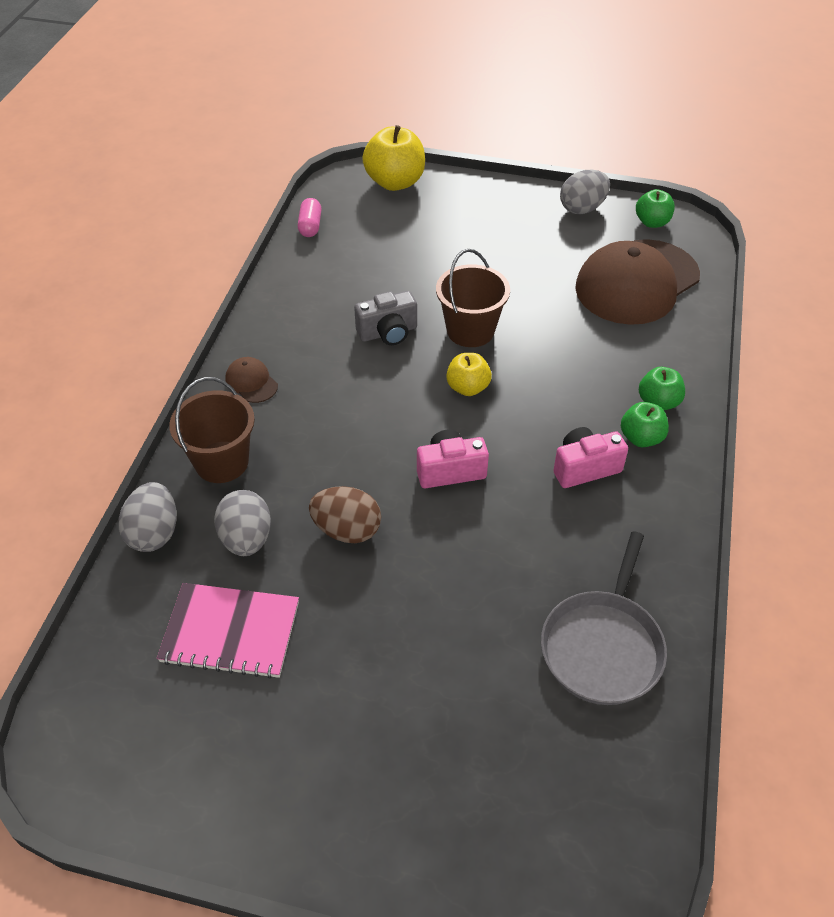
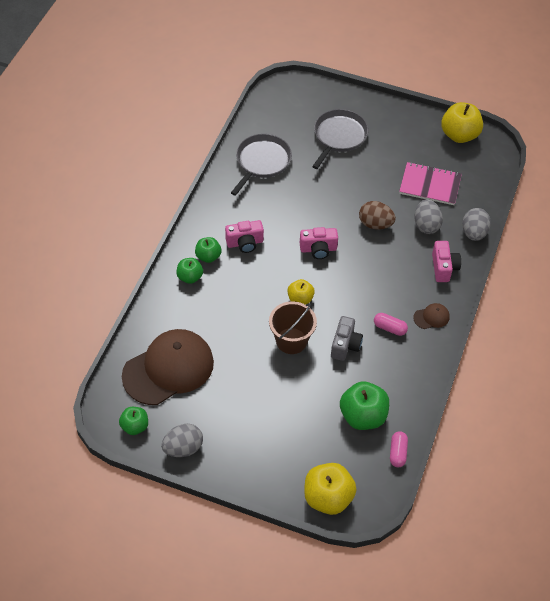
camera: 175 degrees left, 5 degrees up
(142, 786) = (459, 135): none -> yellow apple
(221, 462) = (443, 267): brown bucket -> pink camera
(251, 382) = (431, 317): brown cap -> brown cap turned 75 degrees counterclockwise
(320, 361) = (389, 328): none -> pink capsule
(357, 256) = (363, 416): none -> green apple
(388, 332) = (345, 345): grey camera -> grey camera turned 120 degrees clockwise
(441, 741) = (339, 137): none -> grey pan

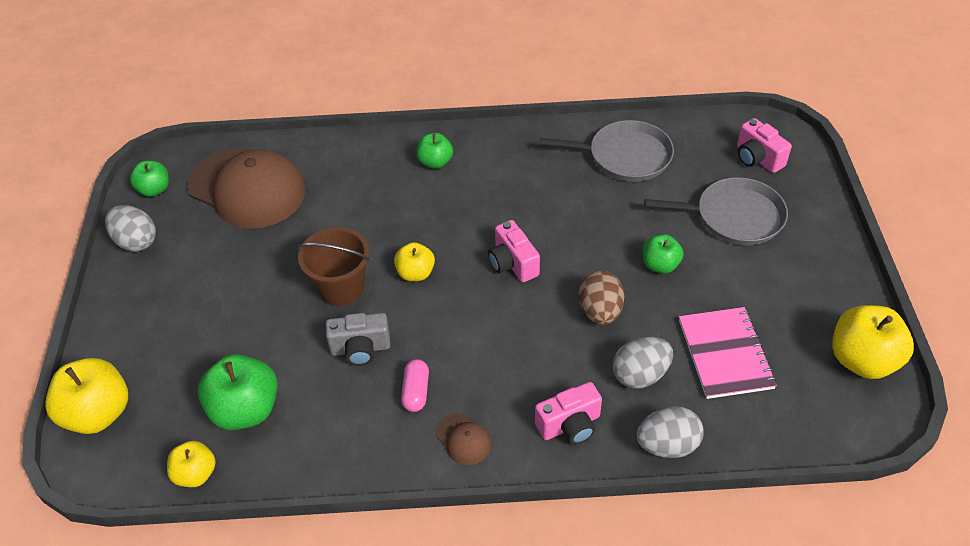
camera: 70 degrees right, 5 degrees down
(190, 277) = (394, 158): green apple -> green apple (660, 265)
(245, 243) = (477, 187): pink camera -> pink camera (757, 158)
(397, 453) = (196, 474): pink capsule -> yellow apple

